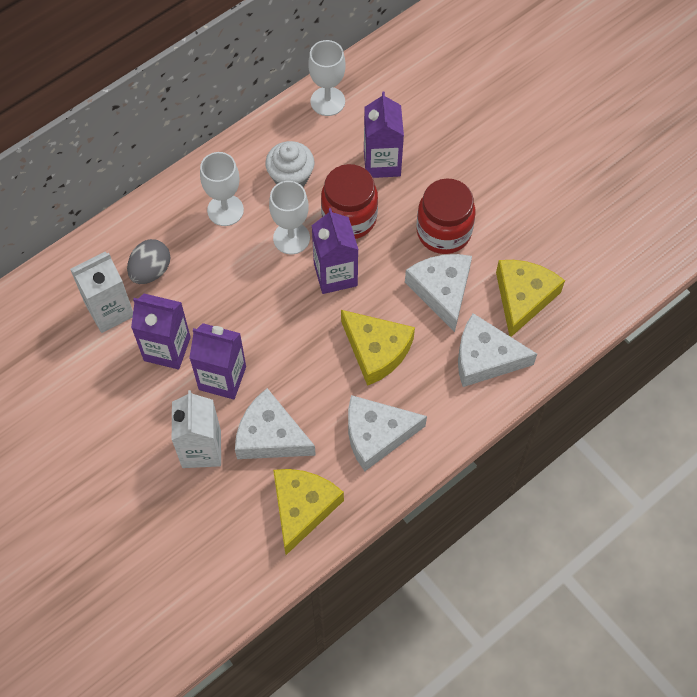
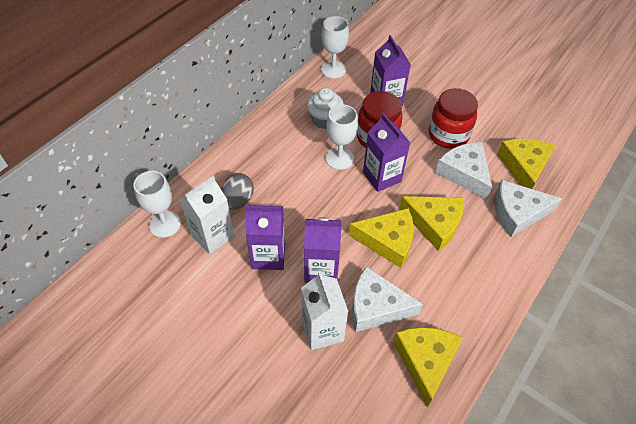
camera: 15 degrees left, 10 degrees down
(225, 210) = (283, 148): white goblet -> white goblet (165, 224)
(312, 360) = (387, 241): none -> yellow cheese
(376, 435) = (461, 287): white cheese -> none

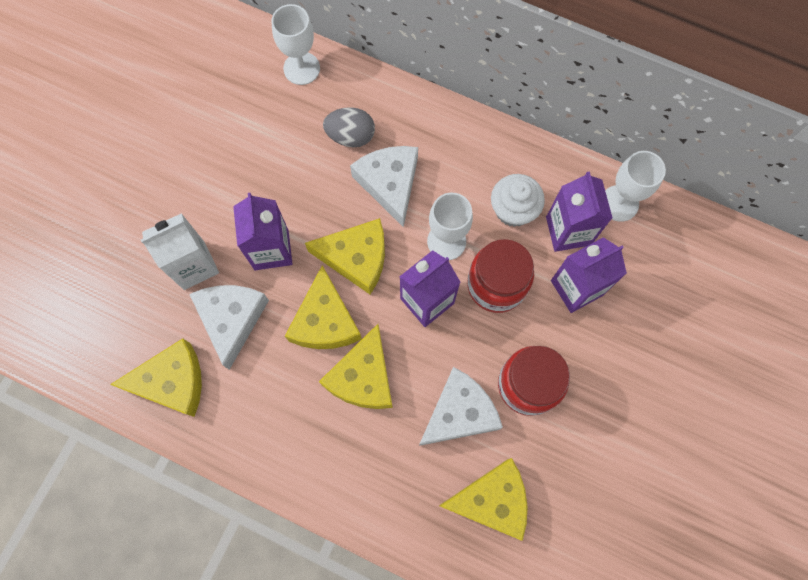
camera: 80 degrees right, 20 degrees up
(212, 236) = (295, 122): white carton -> none
(268, 256) = (279, 188): purple carton -> purple carton (568, 231)
(340, 213) = (356, 258): none -> yellow cheese
(517, 213) = (403, 489): white cheese -> white cheese (389, 184)

